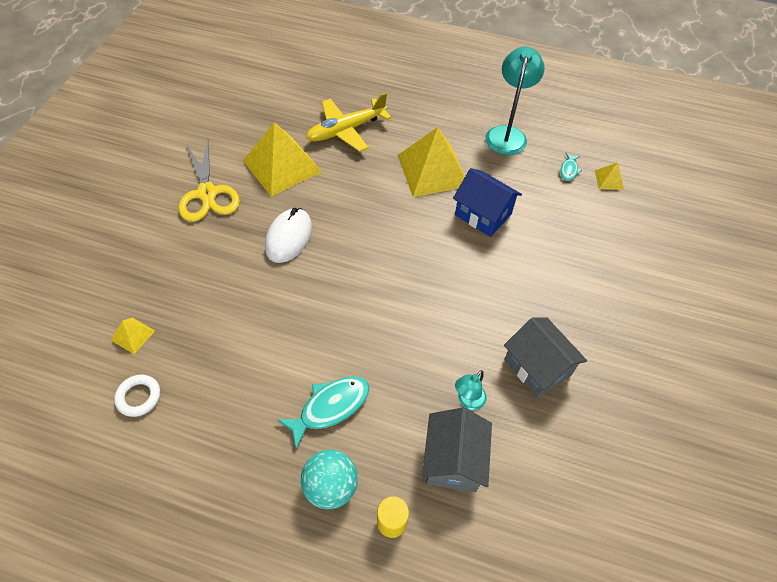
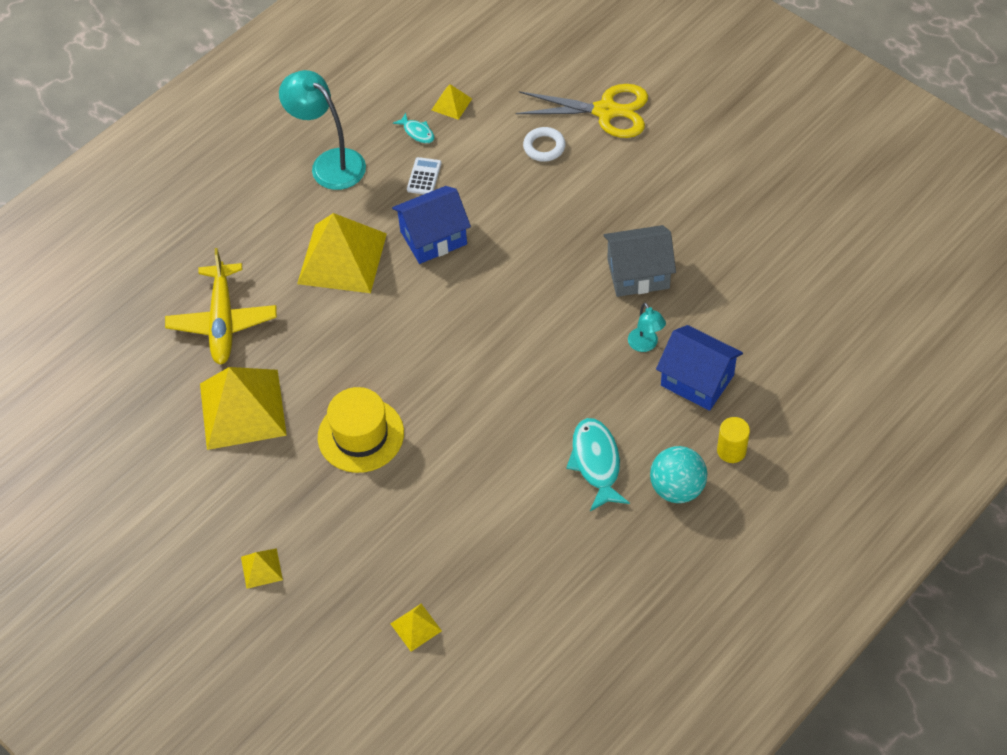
camera: 60 degrees left, 0 degrees up
(139, 397) = (499, 635): white ring -> white ring (544, 147)
(158, 224) = (261, 568): none -> yellow pyramid
(207, 193) = (242, 502): yellow scissors -> yellow scissors (606, 111)
(289, 237) = (361, 435): white mouse -> yellow hat
(453, 460) = (697, 380): grey house -> blue house
(533, 189) = (424, 177): none -> white calculator

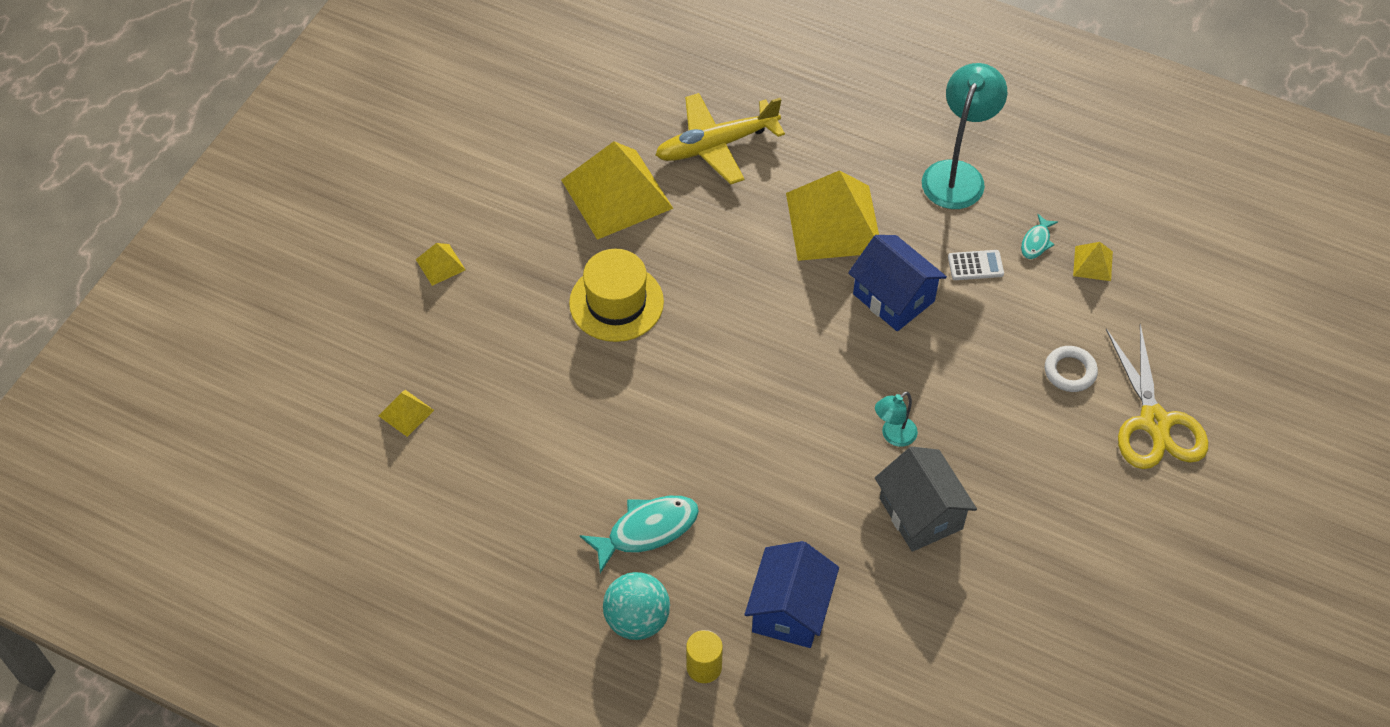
camera: 70 degrees right, 0 degrees up
(645, 345) = (821, 544): turquoise lamp -> turquoise lamp (893, 436)

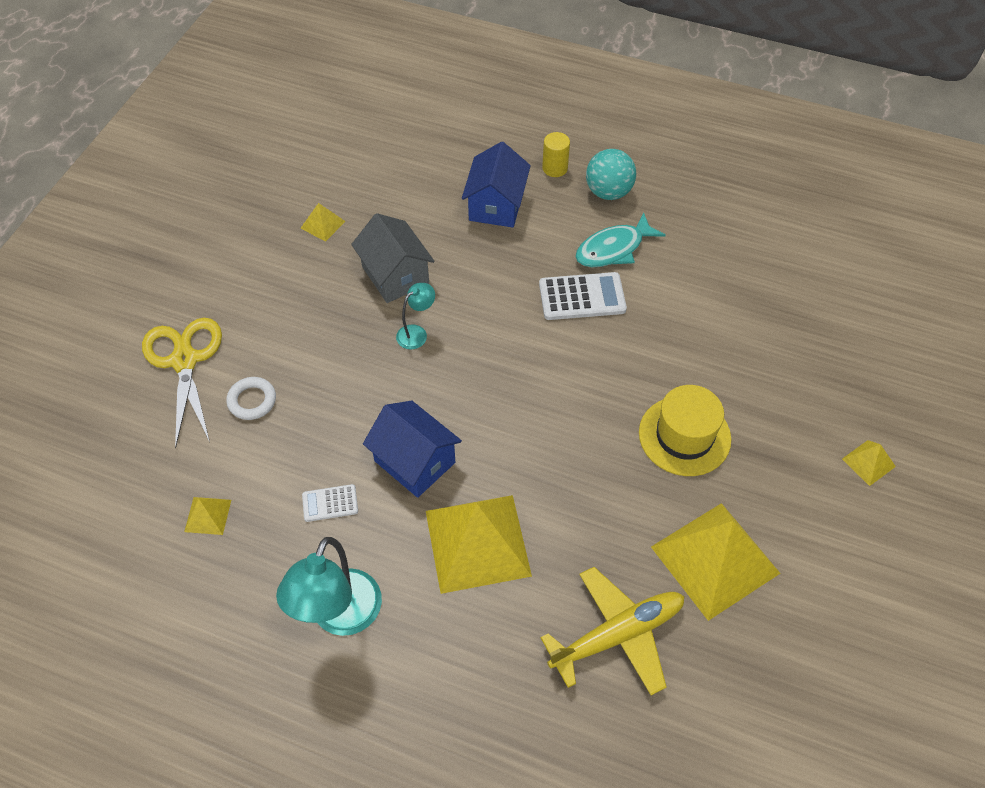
camera: 175 degrees right, 0 degrees up
(406, 413) = (840, 322): yellow pyramid -> yellow pyramid (323, 224)
(697, 467) = (582, 297): none -> white calculator
(1036, 242) = (263, 536): turquoise fish -> none

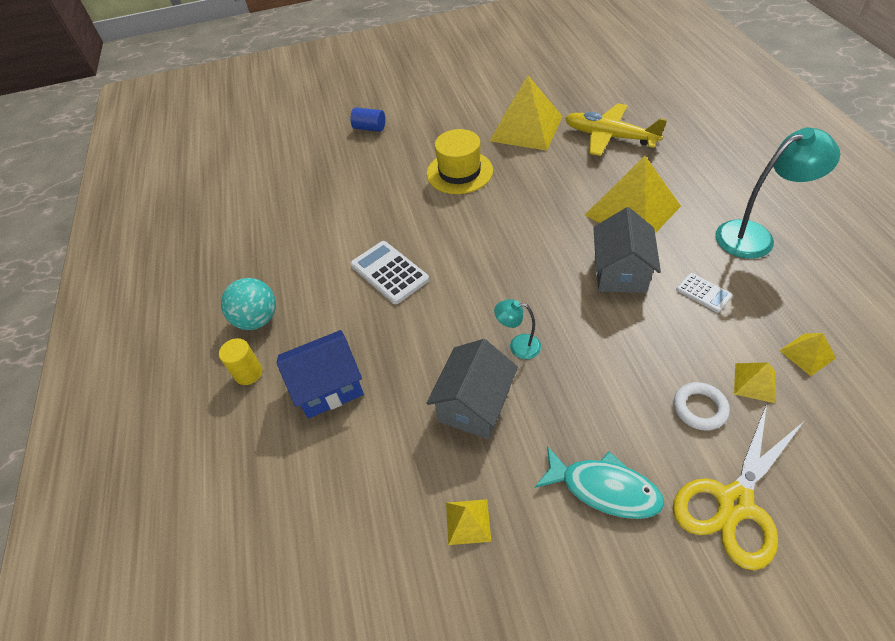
camera: 120 degrees left, 5 degrees down
(414, 462) = (620, 272): blue house -> grey house
(613, 249) = (324, 282): turquoise fish -> turquoise fish (604, 488)
(853, 403) = (369, 128): none -> blue cylinder
(868, 462) = (406, 109): yellow pyramid -> yellow pyramid (754, 382)

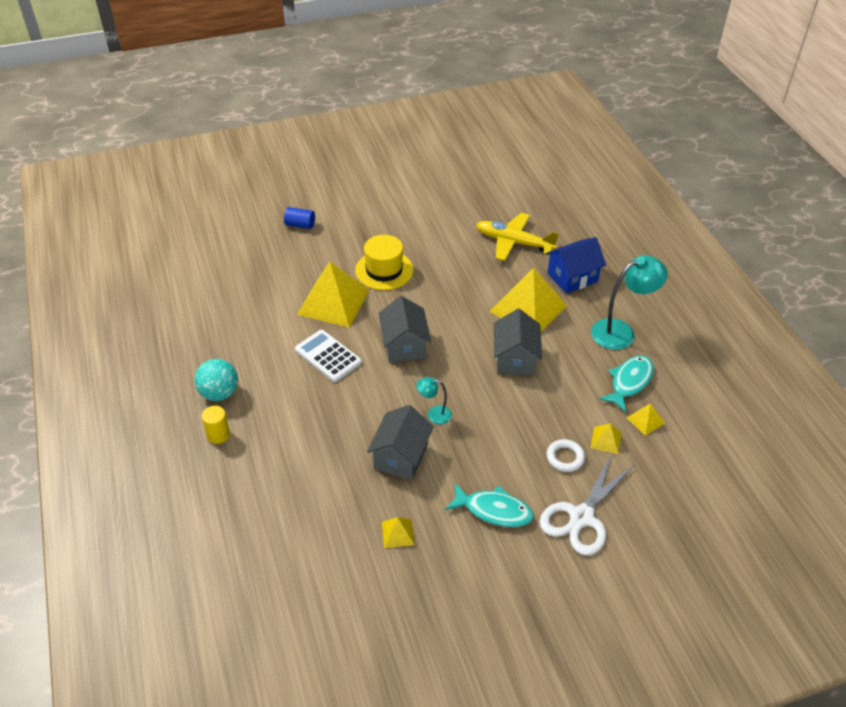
camera: 10 degrees left, 5 degrees down
(328, 386) = (285, 444): blue house -> blue house (572, 277)
(481, 258) = (404, 345): none -> grey house
(526, 128) = (442, 231): yellow pyramid -> yellow pyramid (333, 302)
(703, 293) = (577, 375): white calculator -> none
(734, 503) = (581, 517): yellow scissors -> white scissors
(776, 301) = (629, 382): none -> turquoise fish

